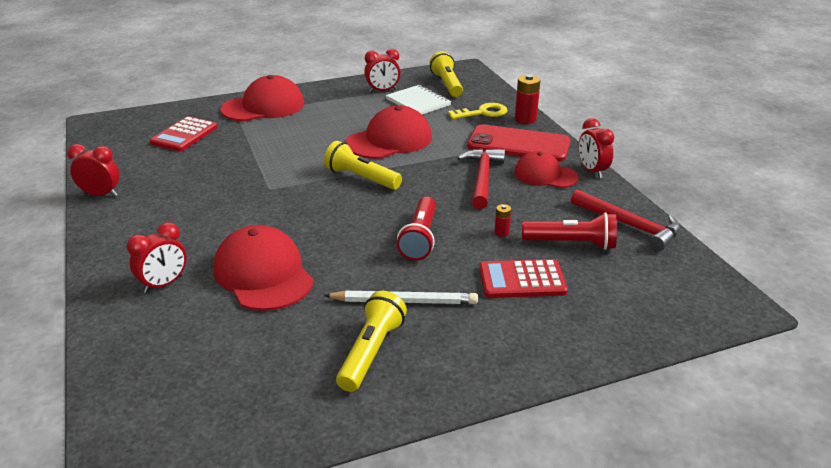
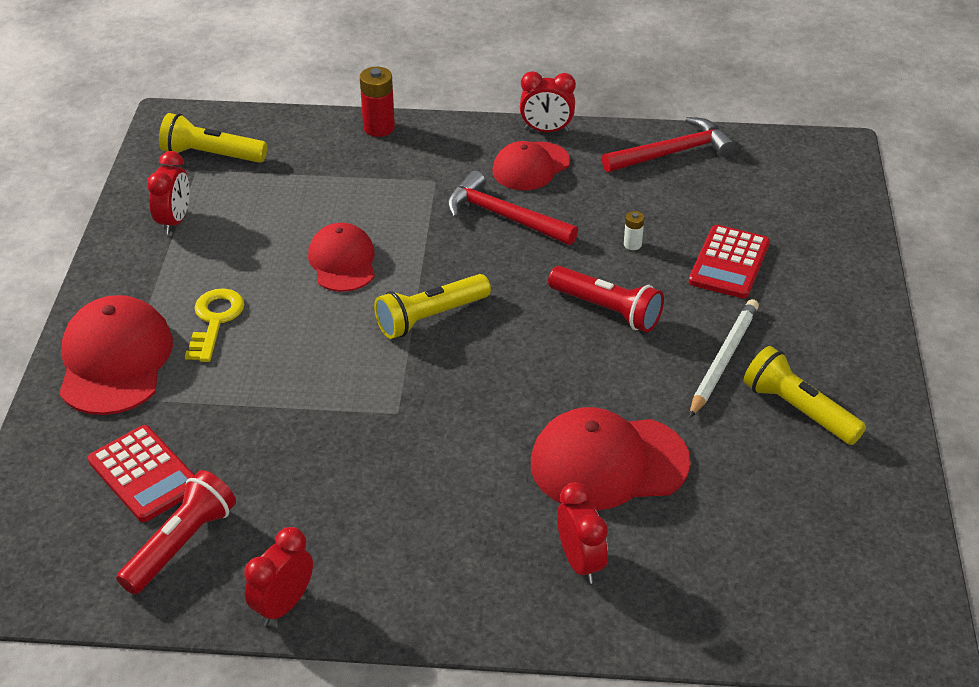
camera: 65 degrees left, 10 degrees up
(389, 140) = (342, 261): red cap -> red cap, size x0.65
(418, 102) = (245, 200): white notebook -> none
(483, 113) = (330, 155): yellow key -> yellow key (215, 320)
(501, 232) = (632, 244): red battery -> white battery
(518, 144) = (441, 158): red phone -> none
(571, 243) = (683, 204): red flashlight -> red flashlight (181, 544)

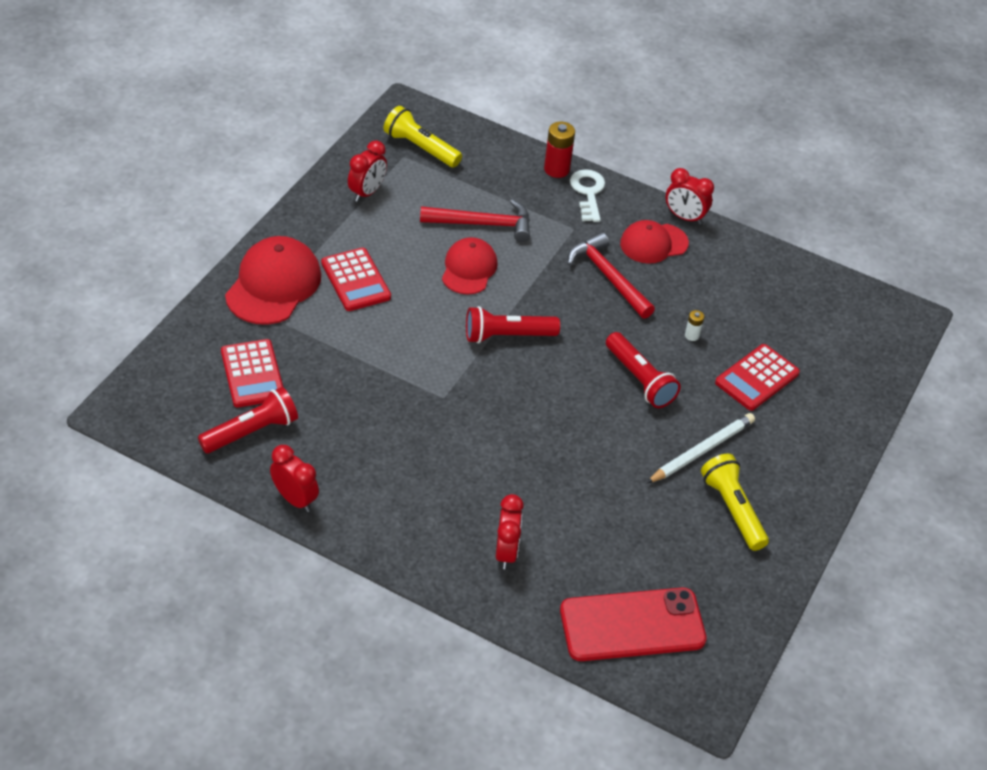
camera: 20 degrees right, 5 degrees up
(215, 320) = (355, 280): yellow key -> red calculator
(283, 605) = (295, 499): red clock -> red clock turned 75 degrees clockwise
(427, 139) = (588, 192): none -> white key
(430, 317) = (507, 336): yellow flashlight -> red flashlight
(608, 463) = (569, 492): red cap -> none
(673, 153) = (772, 272): red hammer -> red hammer (483, 224)
(778, 586) = (632, 625): none -> red phone

